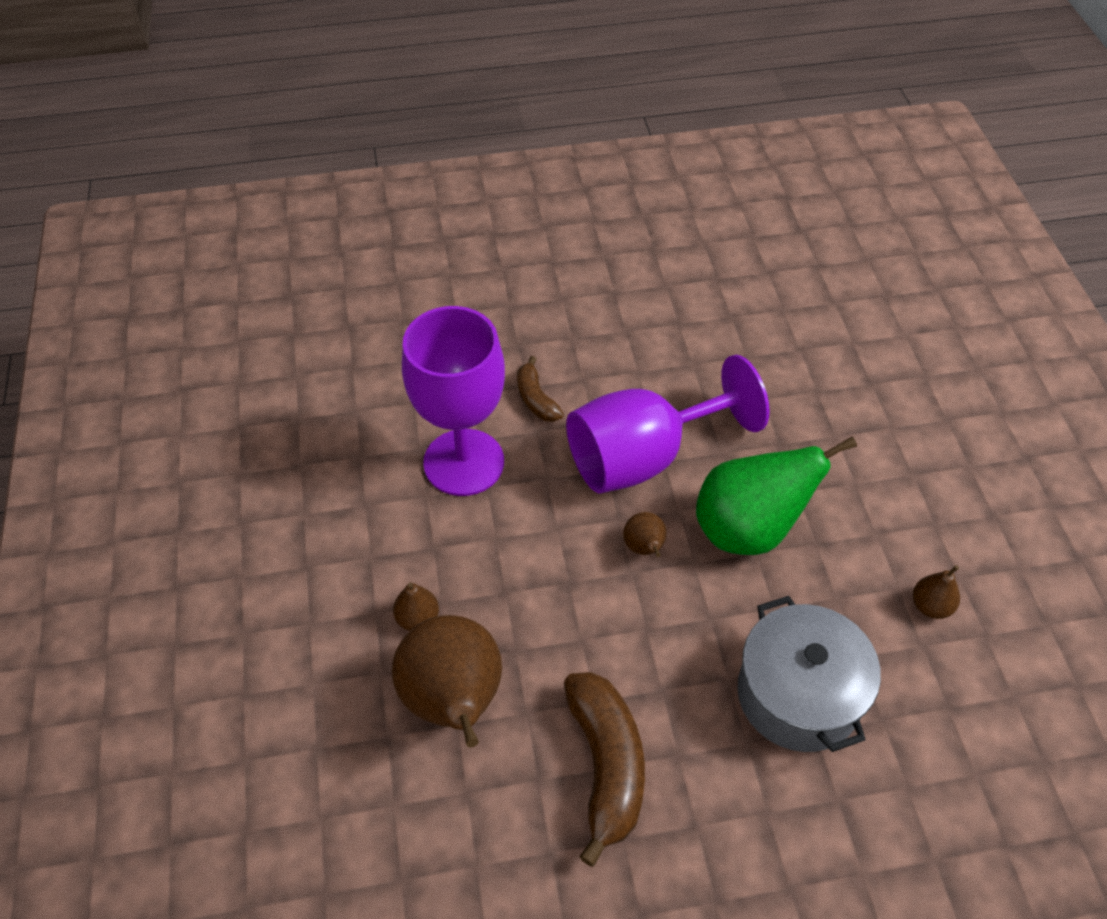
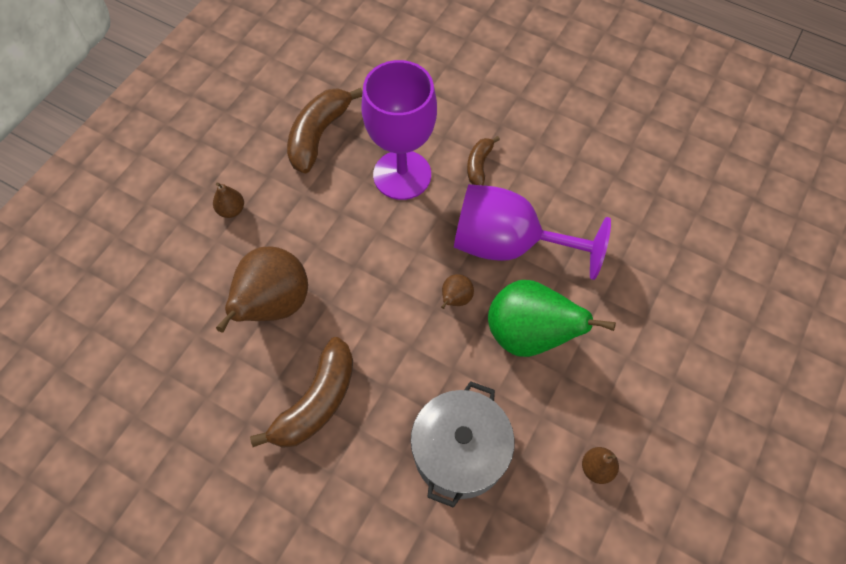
camera: 40 degrees right, 10 degrees up
(325, 482) = (319, 135): none -> brown banana
(417, 618) = (296, 246): brown pear -> brown pear (231, 210)

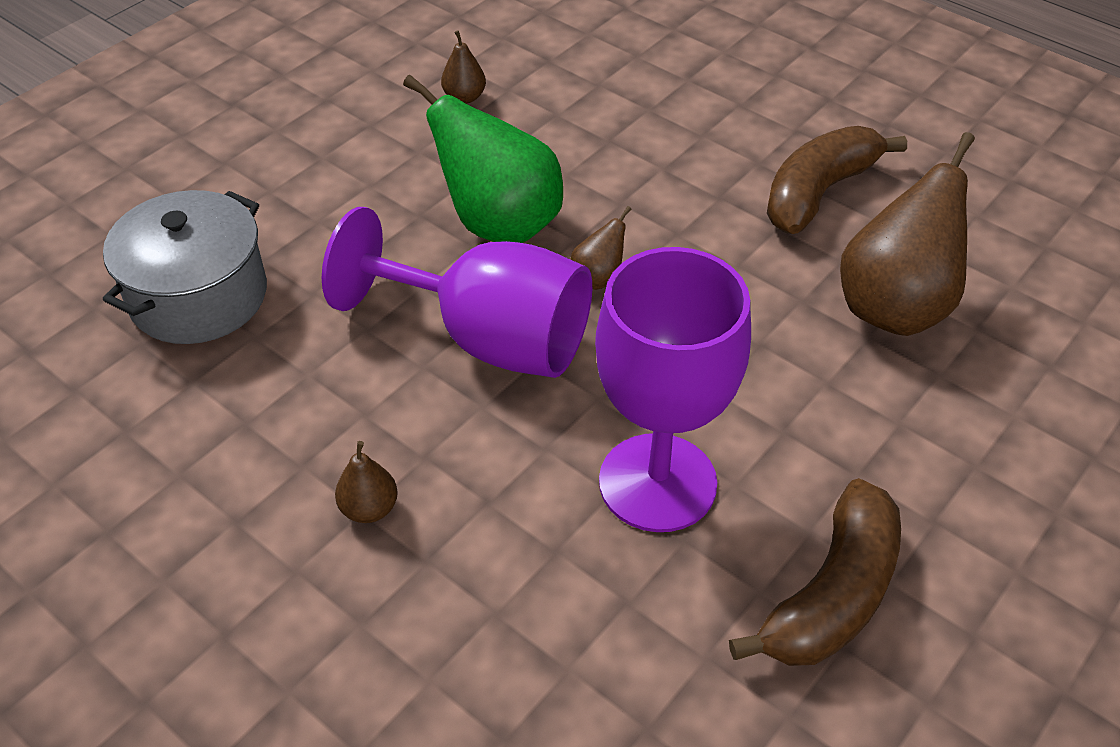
camera: 170 degrees left, 15 degrees down
(231, 210) = (998, 464): brown pear -> brown pear (369, 509)
(460, 452) = (630, 128): grey pot -> grey pot (198, 296)
(479, 165) = (498, 480): brown banana -> none

